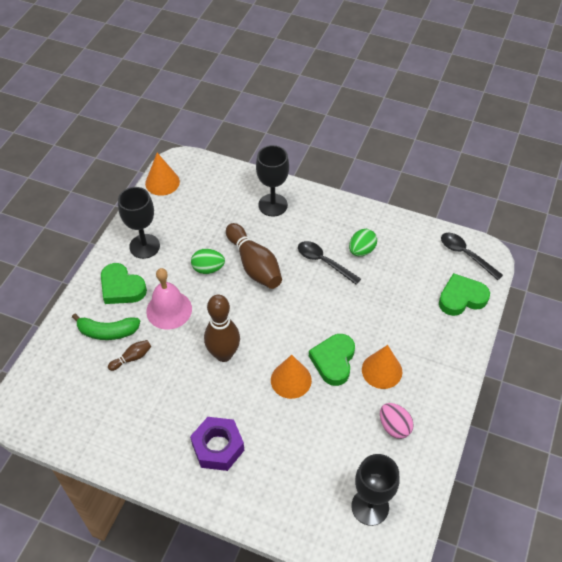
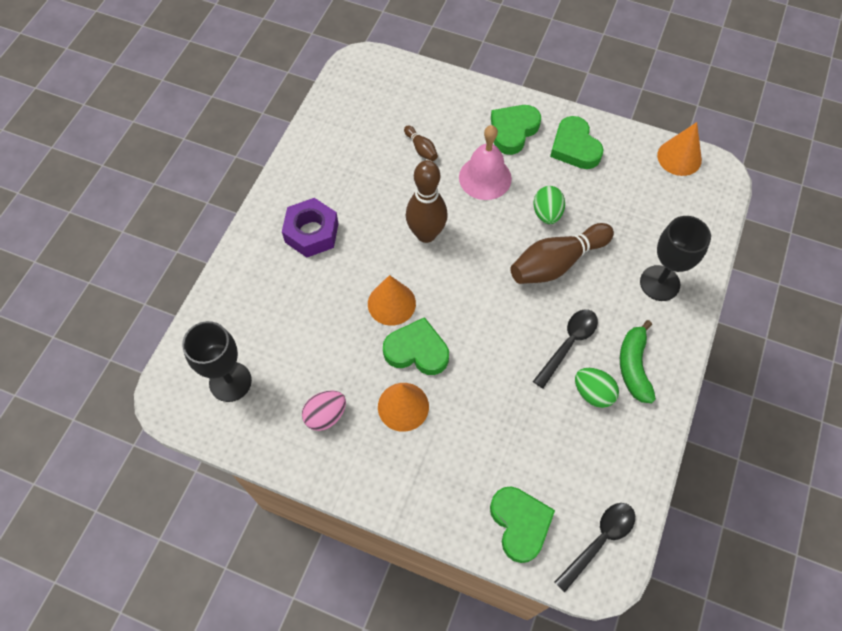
camera: 90 degrees right, 10 degrees up
(107, 332) = (454, 124): green banana -> green banana (633, 366)
(144, 246) = (574, 147): black goblet -> green heart

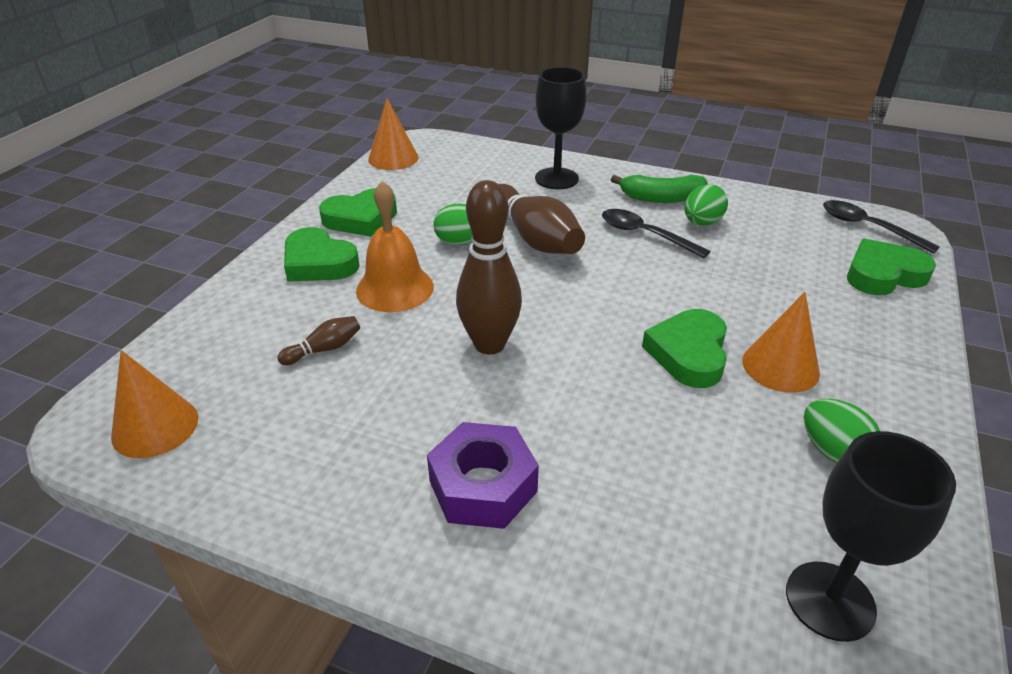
camera: 90 degrees left, 25 degrees down
(325, 415) = (833, 451): pink egg -> green egg
(391, 303) = (616, 380): orange cone -> orange cone (155, 427)
(485, 177) = (395, 288): pink bell -> orange bell

